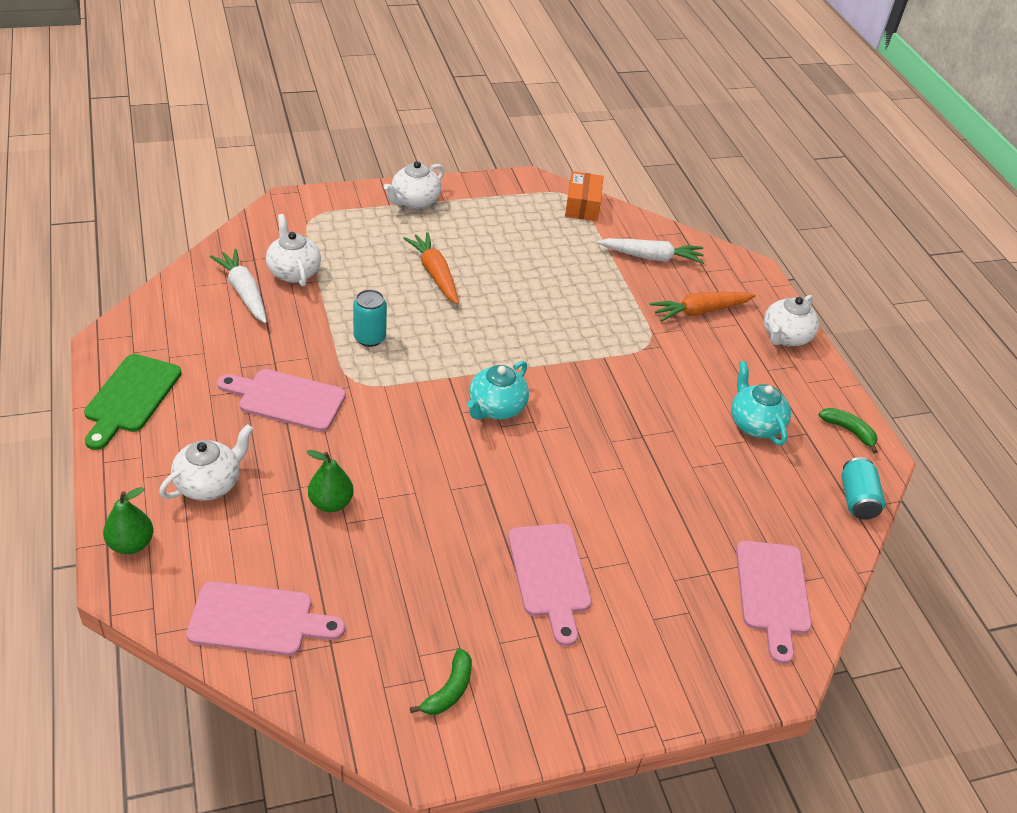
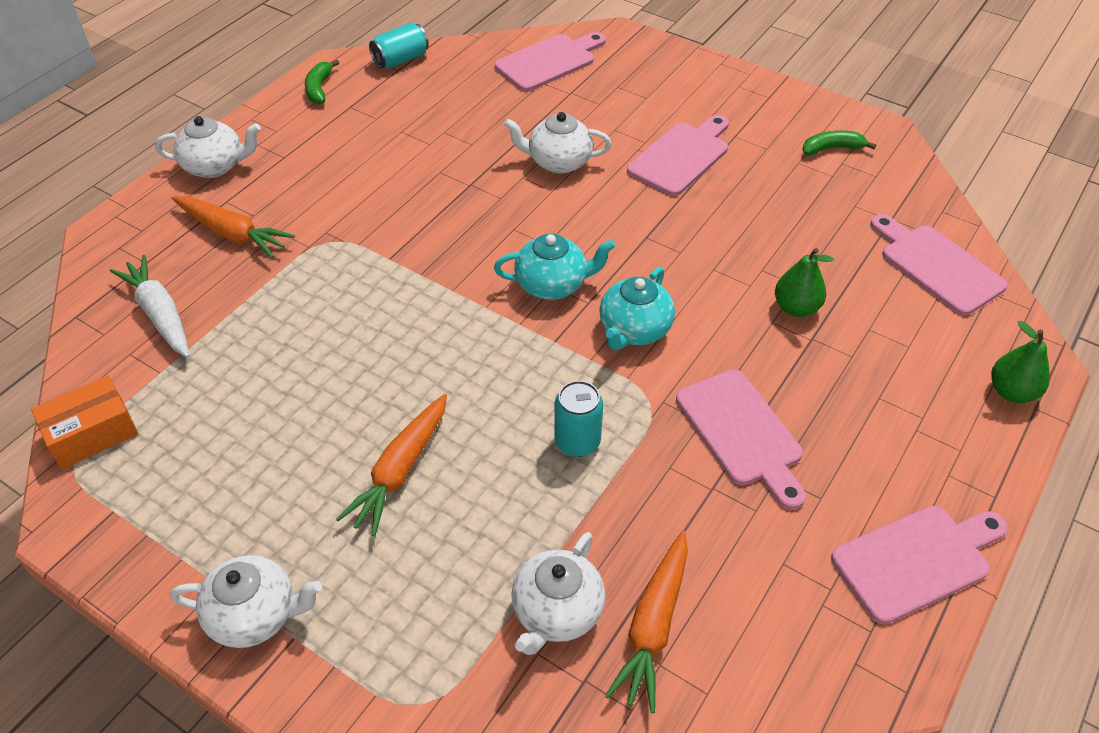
camera: 125 degrees left, 5 degrees up
(131, 397) = (916, 560): green cutting board -> pink cutting board
(209, 484) = (896, 398): white teapot -> white teapot (558, 162)
(244, 292) = (653, 626): white carrot -> orange carrot
(754, 424) = (373, 135): turquoise teapot -> turquoise teapot (634, 330)

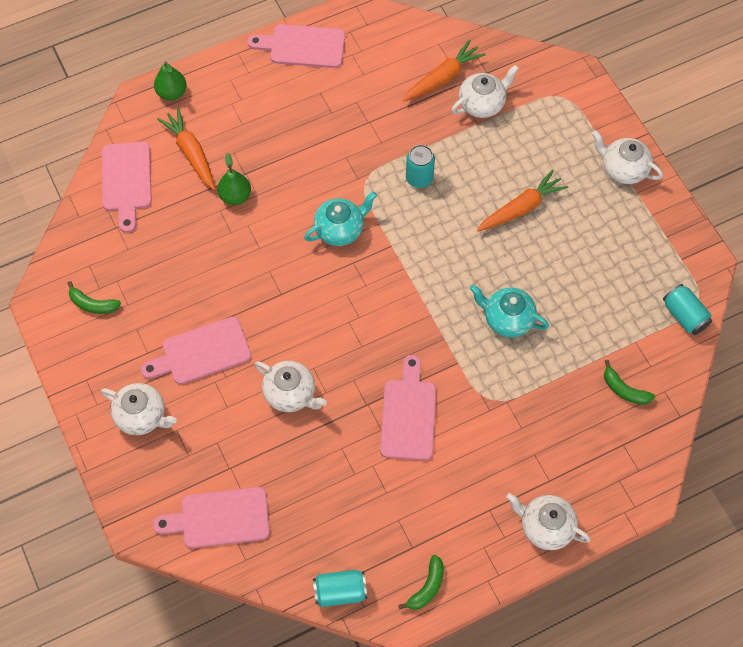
camera: 150 degrees left, 15 degrees up
(92, 433) = (684, 316): orange box -> turquoise can
(160, 314) = (624, 390): white carrot -> green banana
(232, 233) = (555, 442): orange carrot -> orange carrot (191, 153)
(552, 284) = (366, 286): turquoise teapot -> turquoise teapot (507, 319)
(688, 94) = (142, 416): none -> white teapot
(741, 432) = (330, 141): pink cutting board -> pink cutting board (408, 415)

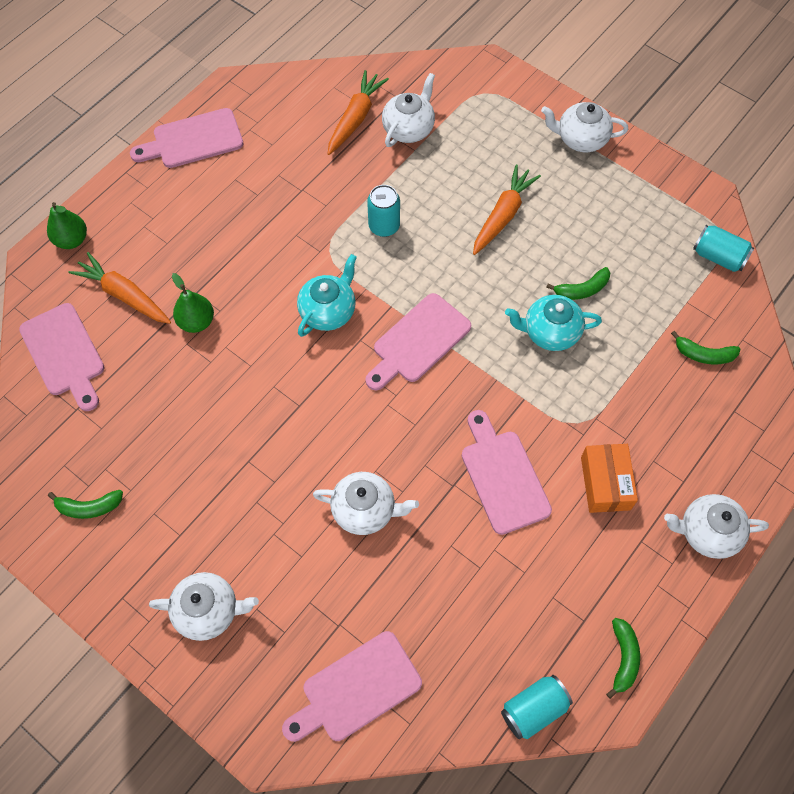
camera: 25 degrees left, 0 degrees up
(201, 352) = (242, 508): pink cutting board -> pink cutting board (418, 341)
(486, 454) = (605, 483): none -> orange box
(553, 295) = (582, 289): none -> green banana

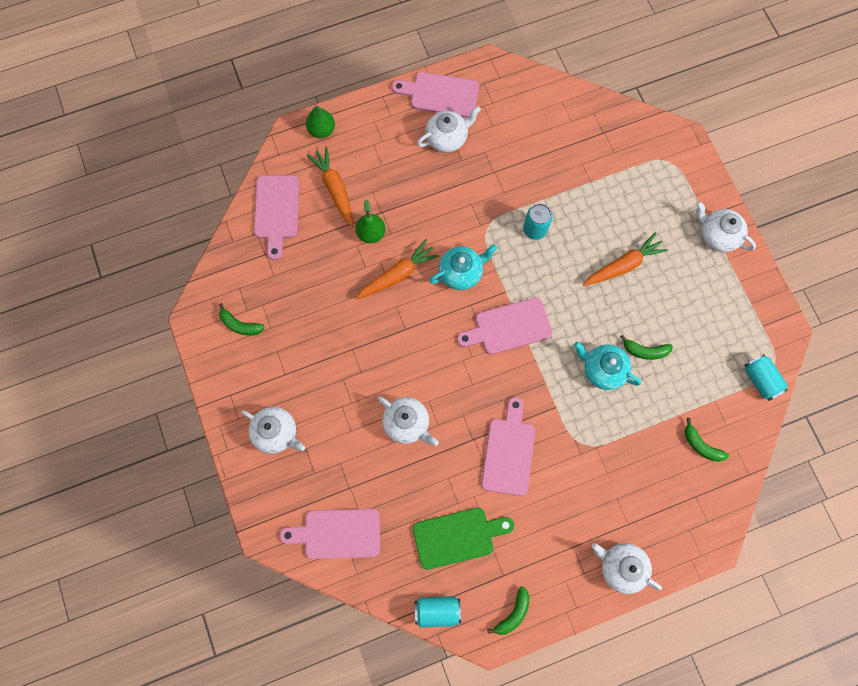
camera: 30 degrees right, 10 degrees up
(355, 118) = (563, 135): orange carrot -> orange carrot (397, 275)
(409, 129) = (596, 162): white teapot -> white teapot (447, 138)
(504, 607) = (457, 537): none -> green cutting board
(605, 483) = (574, 495): orange box -> none

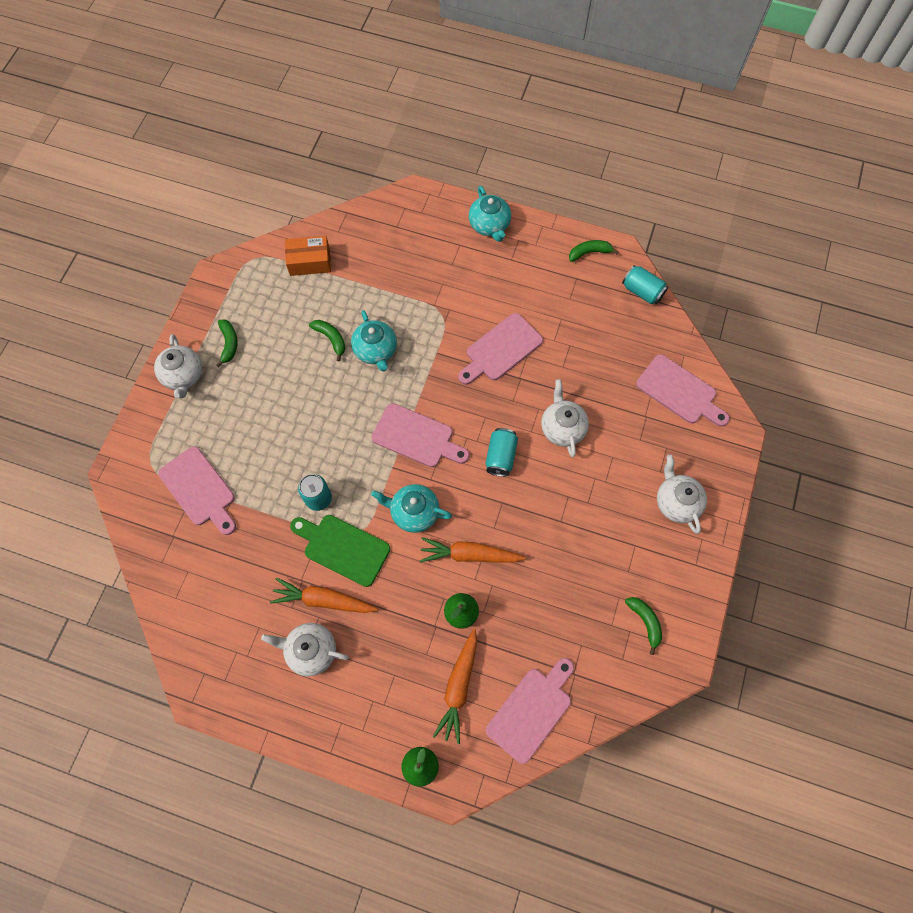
camera: 140 degrees left, 5 degrees down
(440, 94) = (274, 704): pink cutting board -> pink cutting board (199, 489)
(457, 537) = (589, 324): green cutting board -> green cutting board (343, 548)
(621, 567) = (489, 225): white teapot -> turquoise teapot
(623, 265) = (279, 412): orange carrot -> orange carrot (324, 600)
(701, 445) = (359, 251): green banana -> green banana (229, 344)
(729, 402) = (309, 262): none -> orange box
(760, 380) = (272, 258): turquoise can -> turquoise can (500, 456)

